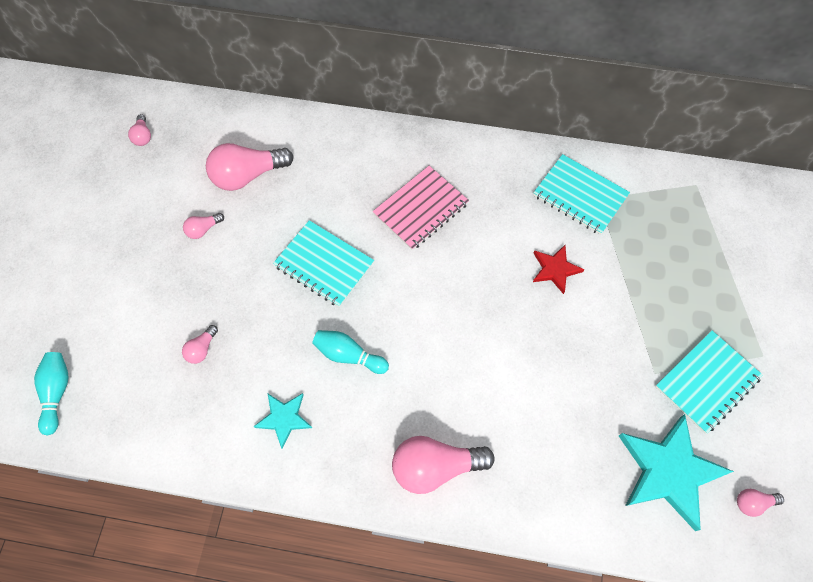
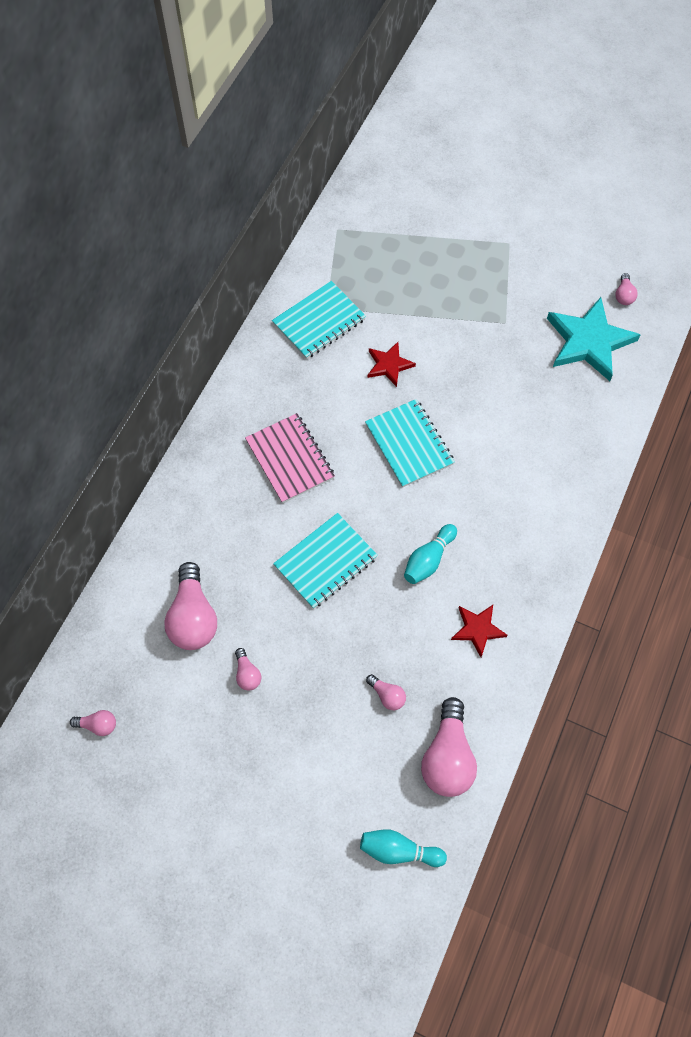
camera: 75 degrees left, 0 degrees up
(284, 418) = (477, 629): turquoise star -> red star
(435, 467) = (549, 512): pink light bulb -> pink light bulb (447, 757)
(707, 382) = (522, 289): turquoise notebook -> turquoise notebook (409, 444)

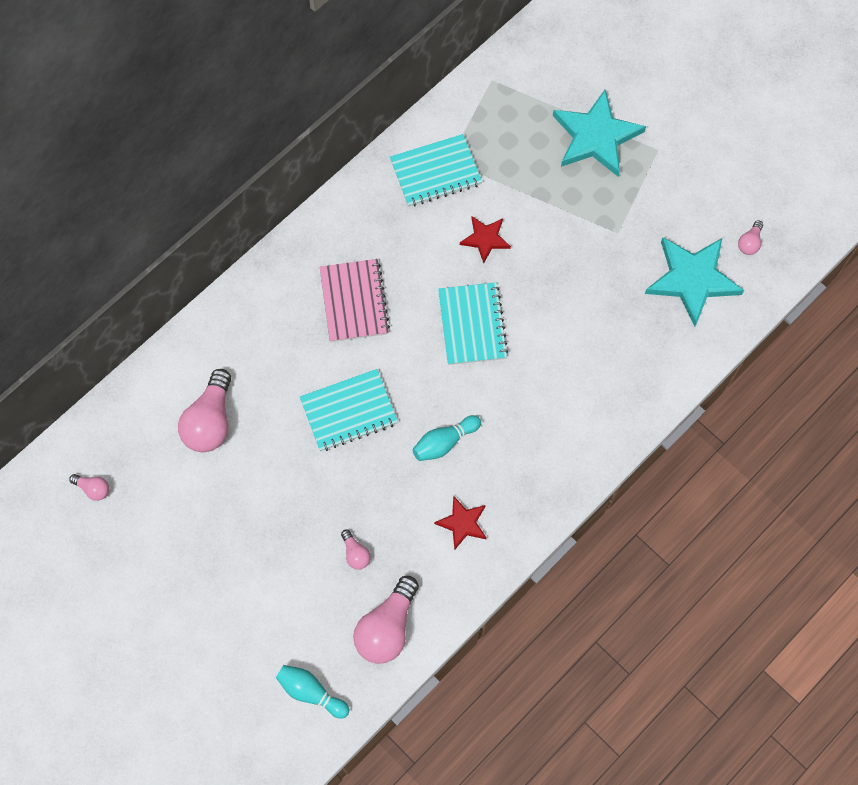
camera: 20 degrees right, 5 degrees up
(247, 674) = (239, 490): pink light bulb -> none
(450, 248) = (596, 137): none -> turquoise star

